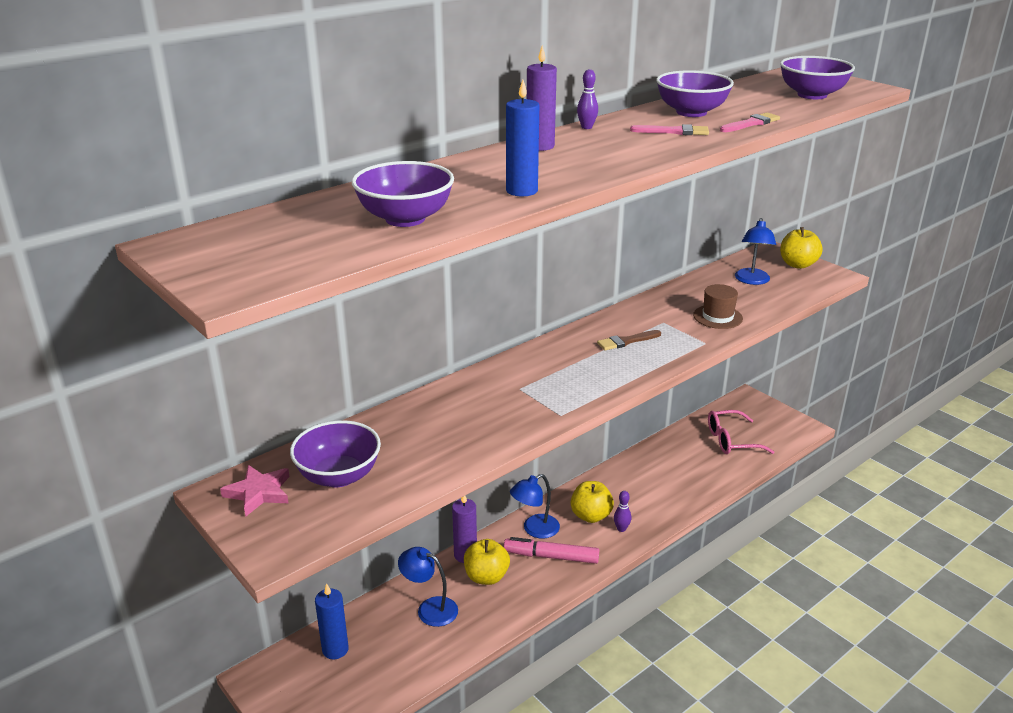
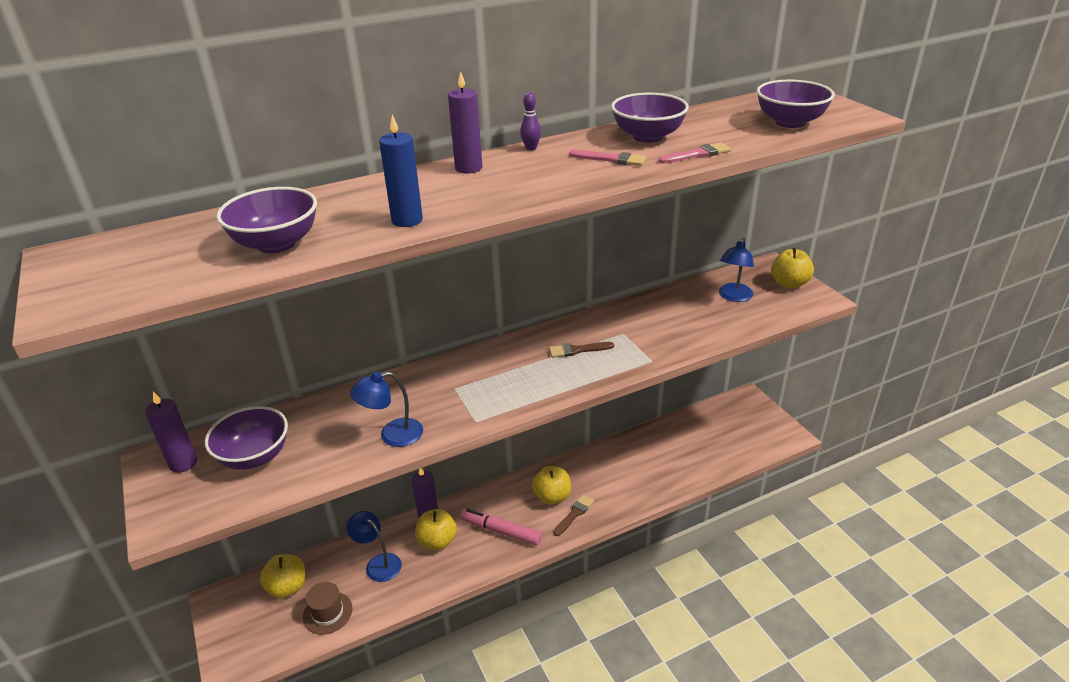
camera: 15 degrees right, 5 degrees up
(259, 493) = (183, 463): pink star -> purple candle
(335, 649) = (287, 587): blue candle -> yellow apple
(535, 530) = (497, 502): blue lamp -> blue lamp (392, 435)
(621, 529) = (574, 514): purple bowling pin -> brown brush
(717, 317) = (679, 333): brown hat -> brown hat (327, 612)
(732, 440) = (714, 439): pink glasses -> none

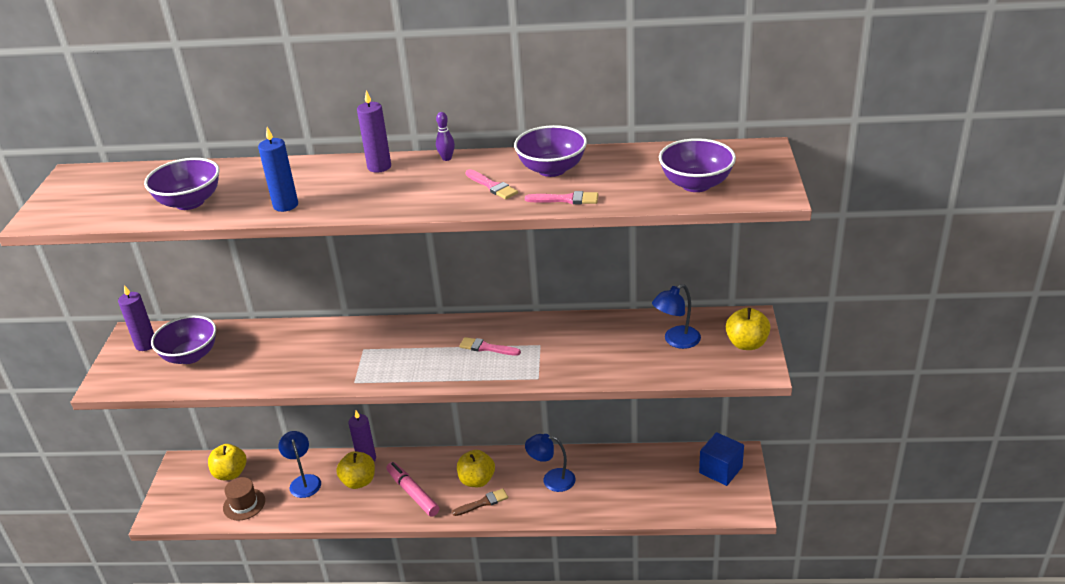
camera: 30 degrees right, 0 degrees up
(392, 435) = (288, 372): blue lamp -> blue lamp (552, 480)
(577, 350) = (487, 348): brown brush -> pink brush
(743, 414) = (720, 470): none -> blue cube

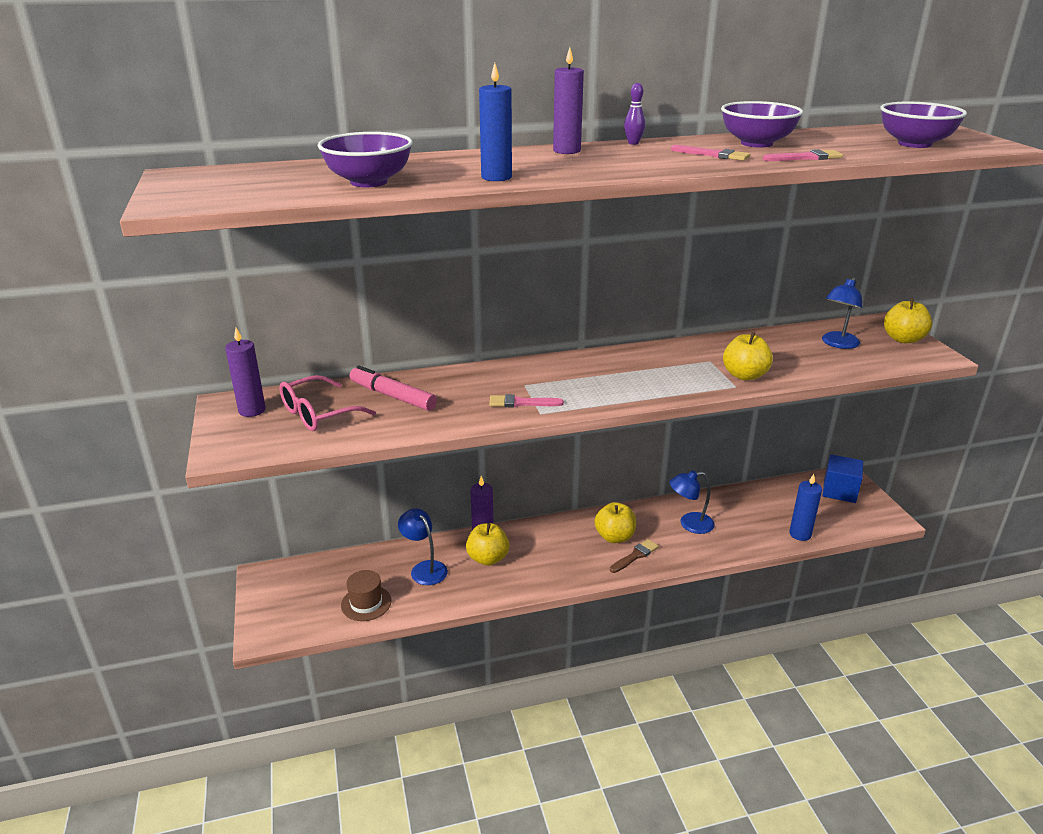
camera: 20 degrees left, 5 degrees down
(190, 356) = (319, 414): purple bowl -> pink glasses
(230, 473) = (331, 575): yellow apple -> yellow apple (744, 375)
(413, 493) = (555, 559): pink marker -> pink marker (392, 396)
(487, 348) = (658, 369): pink brush -> pink brush (521, 403)
(647, 509) = (800, 534): none -> blue candle

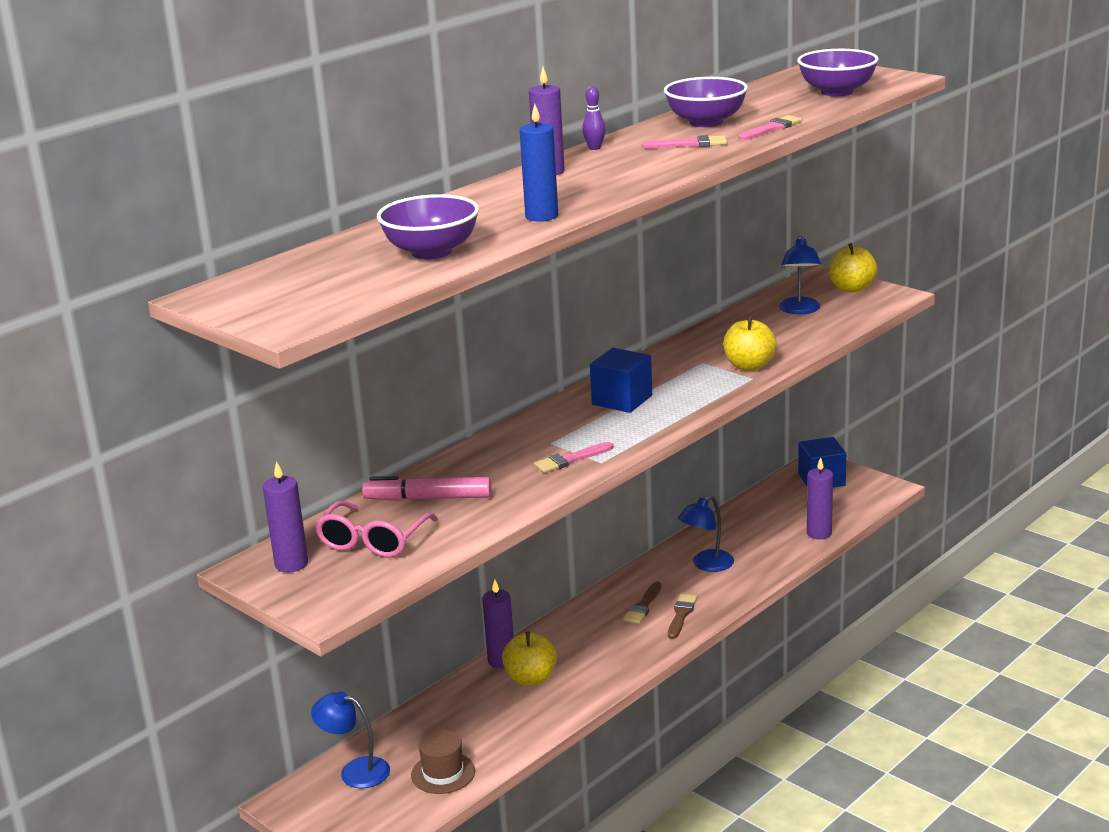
camera: 30 degrees left, 5 degrees down
(424, 568) = (471, 716): blue lamp -> blue lamp (355, 771)
(614, 370) = (622, 400): none -> blue cube
(614, 537) = (643, 606): yellow apple -> brown brush
(800, 534) = (819, 533): blue candle -> purple candle

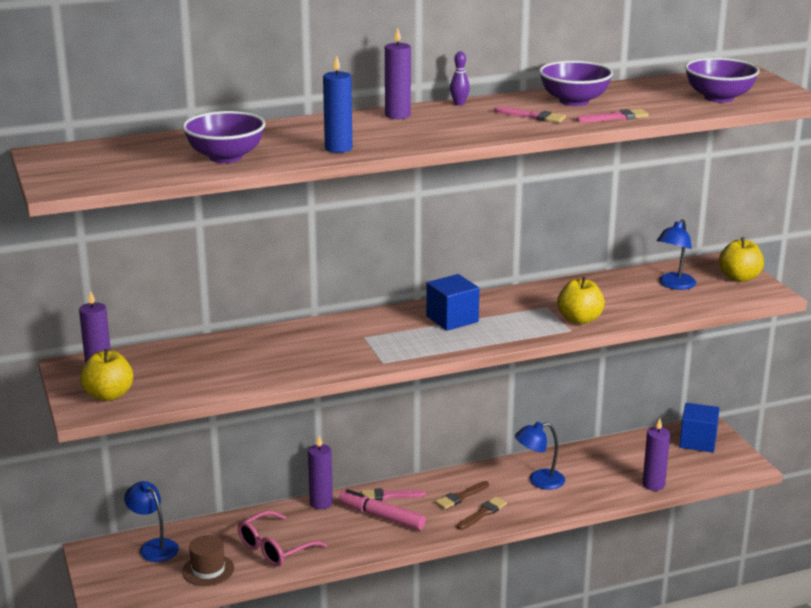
camera: 25 degrees right, 0 degrees up
(373, 541) = (167, 372): pink glasses -> pink glasses (275, 548)
(428, 498) = (235, 352): pink marker -> pink marker (381, 516)
(530, 679) = (329, 523): yellow apple -> yellow apple (109, 395)
(570, 459) = (363, 354): pink brush -> pink brush (388, 496)

